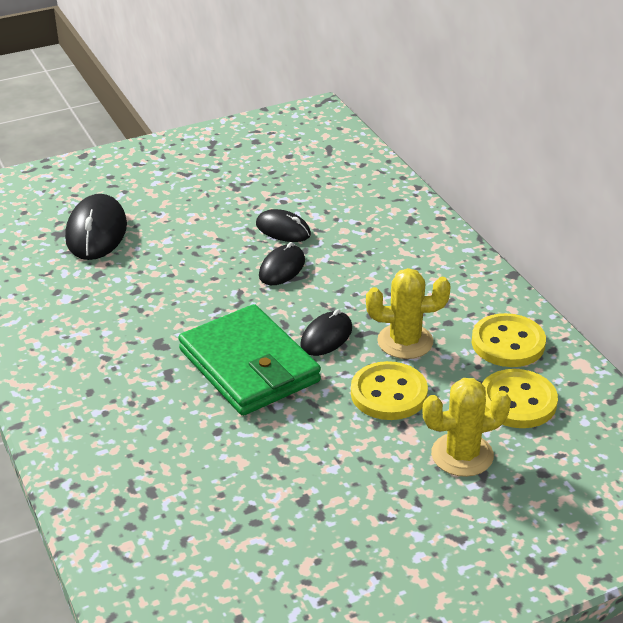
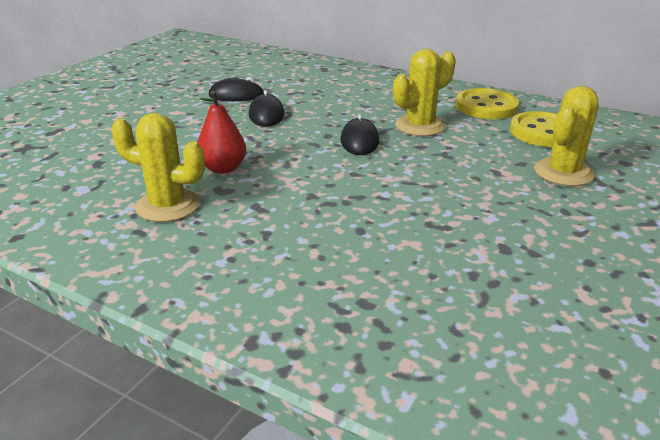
camera: 35 degrees left, 5 degrees down
(96, 232) = (64, 137): black mouse -> none
(107, 343) = (168, 205): none -> yellow cactus
(182, 321) = (223, 168): none -> red pear
(249, 366) = (324, 177): green wallet -> none
(388, 393) = (456, 157): yellow button -> none

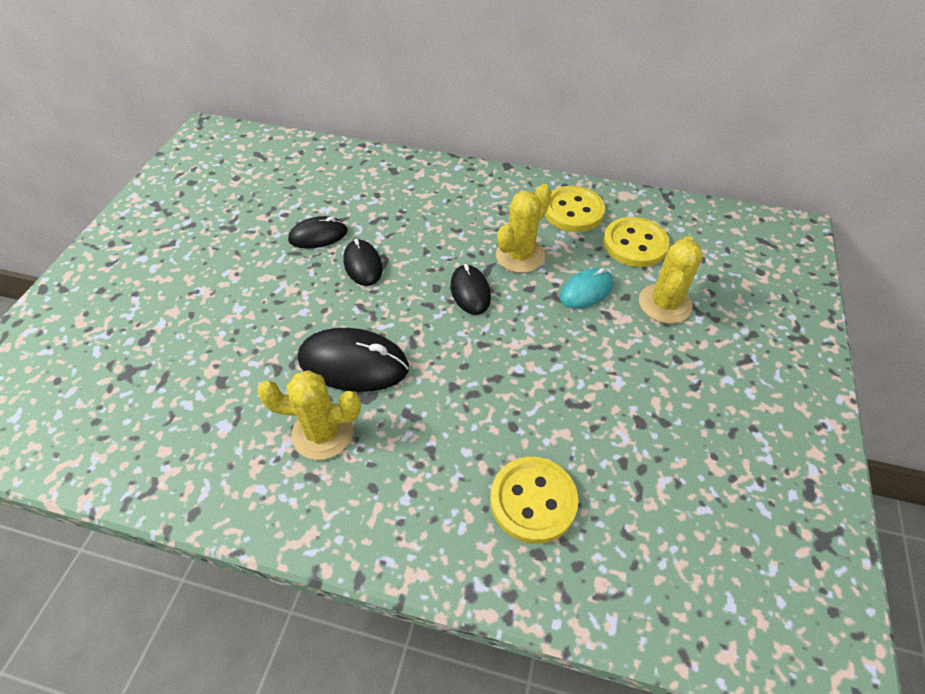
camera: 15 degrees left, 20 degrees up
(223, 168) = (353, 363): red pear -> black mouse
(356, 285) = (533, 500): none -> yellow button
(479, 154) = (586, 291): none -> turquoise mouse

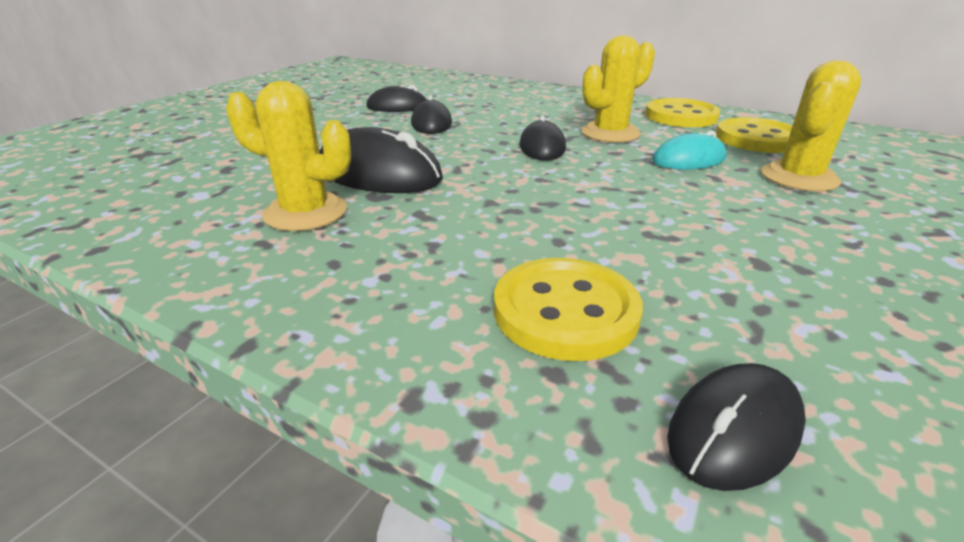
camera: 15 degrees right, 20 degrees down
(630, 570) = (734, 429): none -> black mouse

